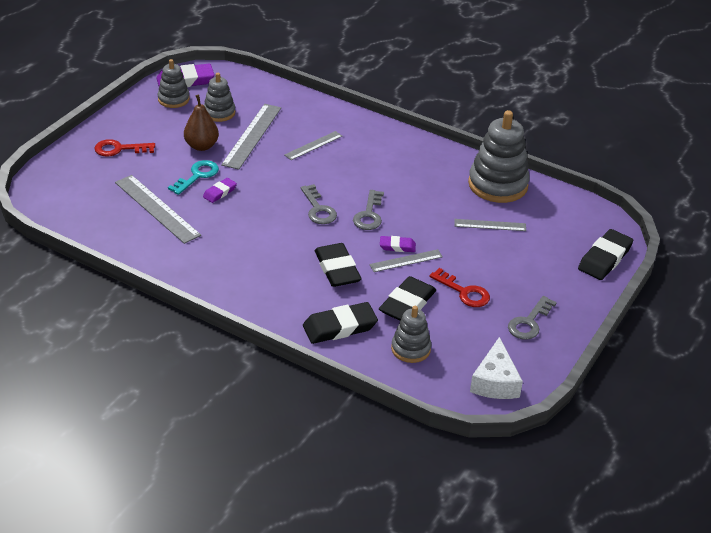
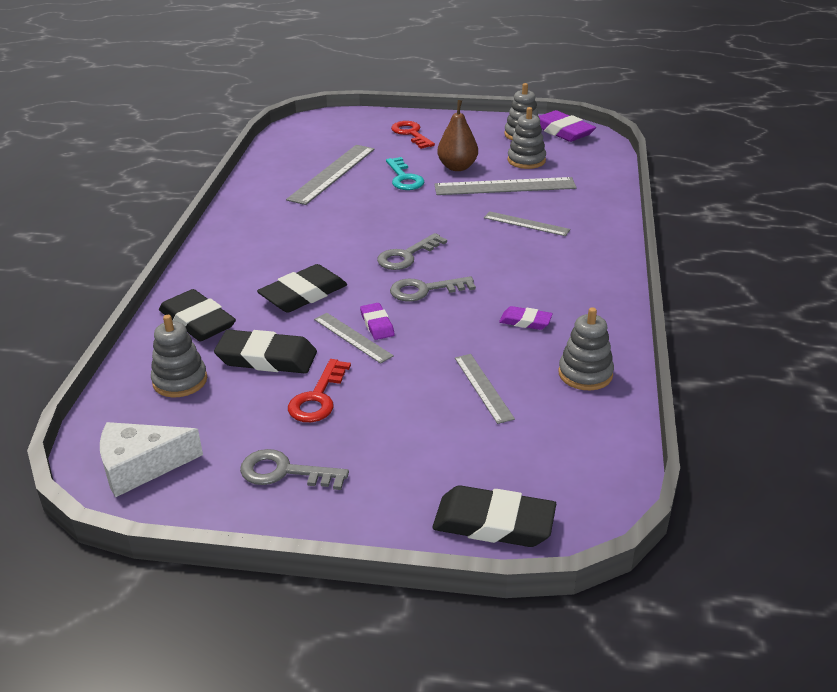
camera: 70 degrees right, 5 degrees down
(197, 176) = (404, 178): turquoise key -> turquoise key turned 60 degrees clockwise
(220, 192) = (386, 196): purple eraser -> purple eraser (525, 321)
(498, 184) = (585, 374): grey stacking toy -> grey stacking toy, size x0.56

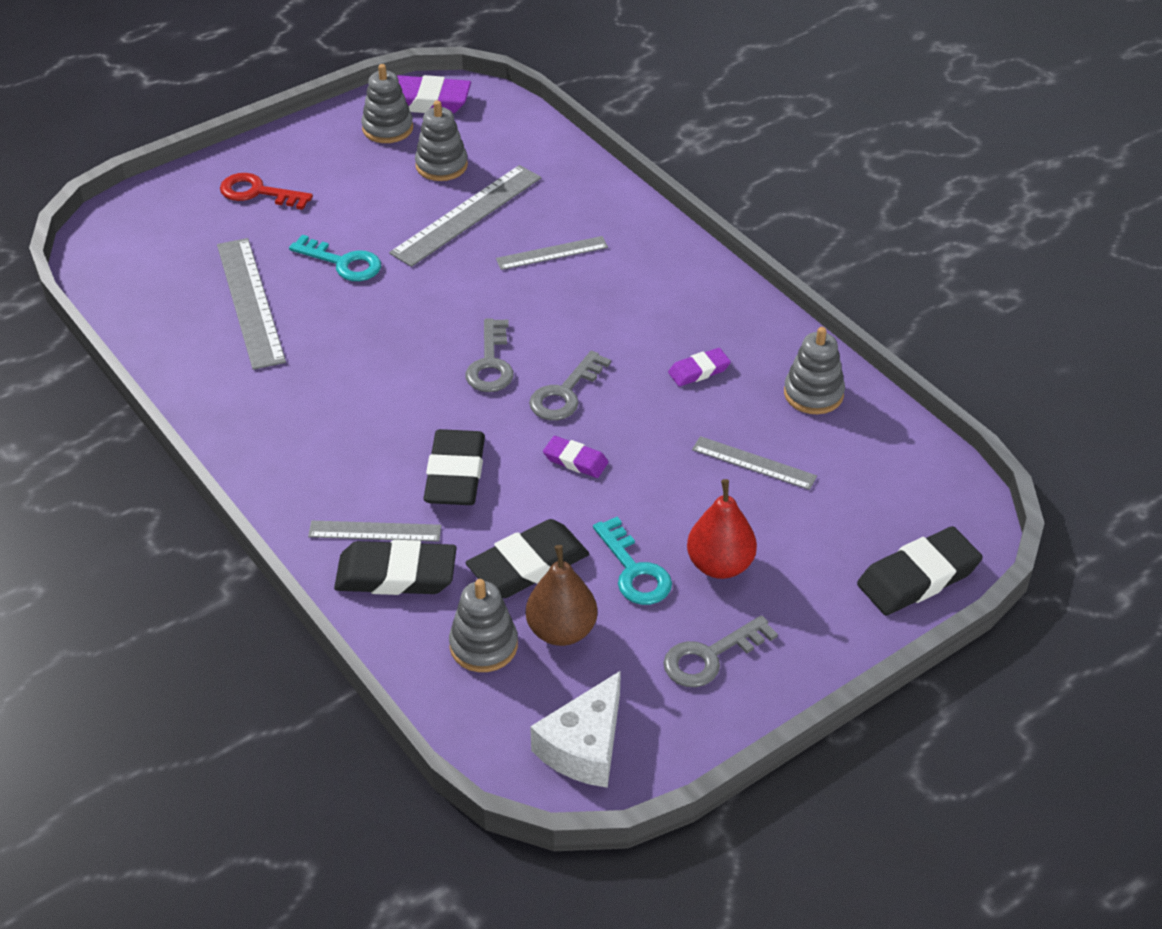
camera: 45 degrees left, 10 degrees up
(318, 397) = (634, 570): red key -> turquoise key
(352, 337) = (573, 489): grey ruler -> grey ruler (375, 531)
(372, 428) = (720, 565): none -> red pear
(457, 167) = (380, 215): brown pear -> brown pear (561, 631)

